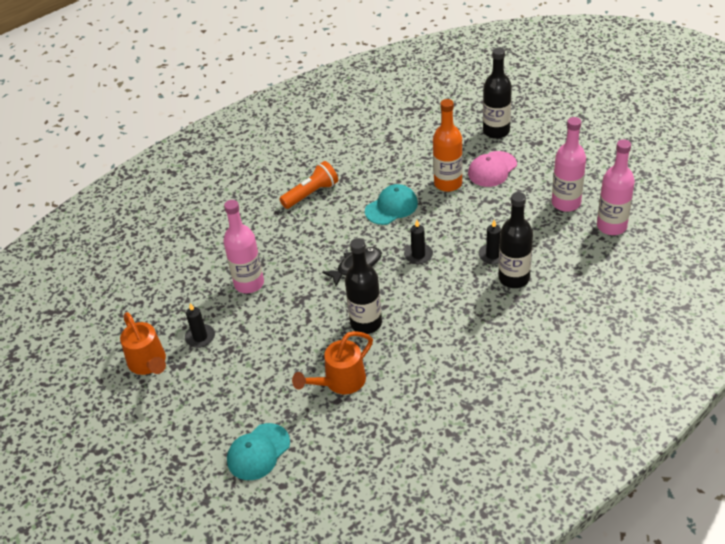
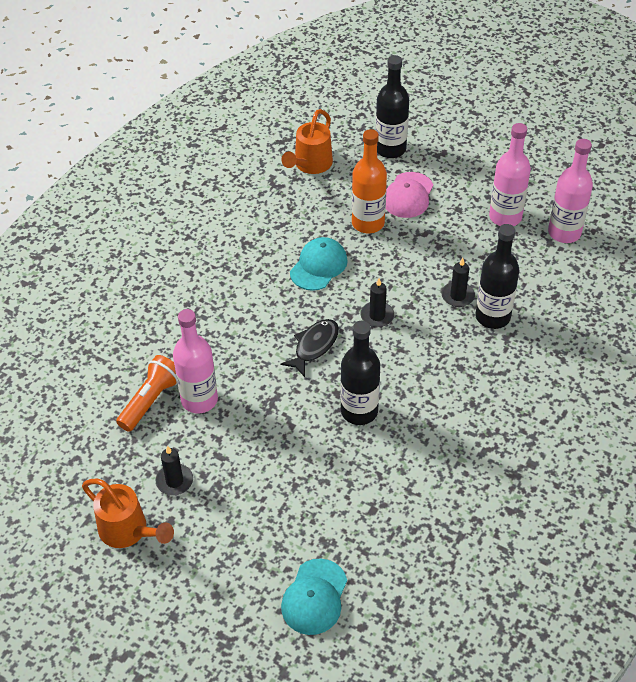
camera: 25 degrees left, 5 degrees up
(311, 194) = (217, 271): orange flashlight -> orange flashlight (151, 400)
(340, 382) = (365, 487): orange watering can -> orange watering can (310, 165)

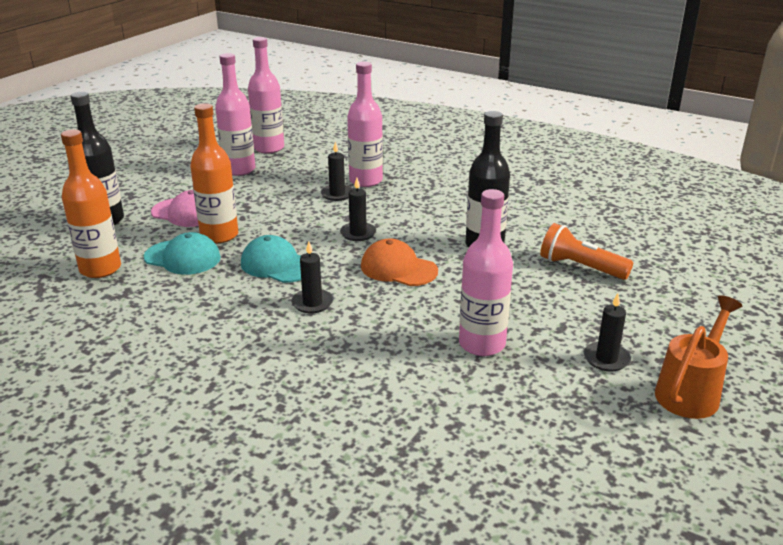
camera: 90 degrees left, 20 degrees down
(151, 400) = (487, 383): orange flashlight -> orange flashlight (580, 267)
(260, 293) = (312, 303): none -> black candle
(310, 165) = (100, 269): orange watering can -> orange bottle
(314, 346) = (398, 268): black fish -> orange cap
(314, 597) = (708, 270): turquoise cap -> turquoise cap (182, 258)
(492, 317) = (365, 181): black bottle -> pink bottle

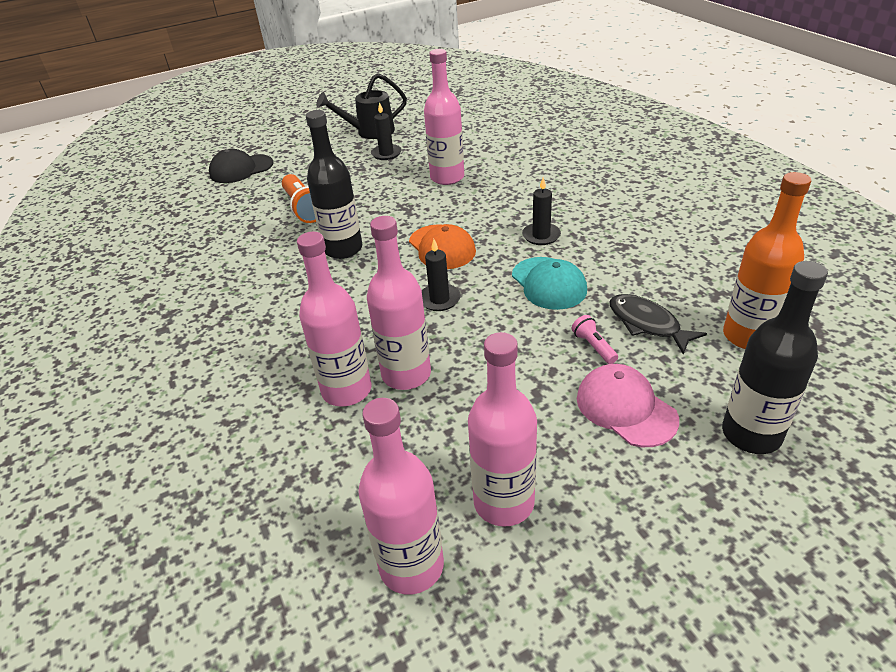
camera: 145 degrees left, 10 degrees up
(182, 258) = (647, 324): turquoise cap -> black fish
(219, 235) = (593, 346): orange bottle -> pink flashlight
(337, 194) = (406, 374): black candle -> pink bottle
(690, 392) = (370, 132): orange watering can -> black watering can
(733, 288) = (241, 169): none -> black cap

